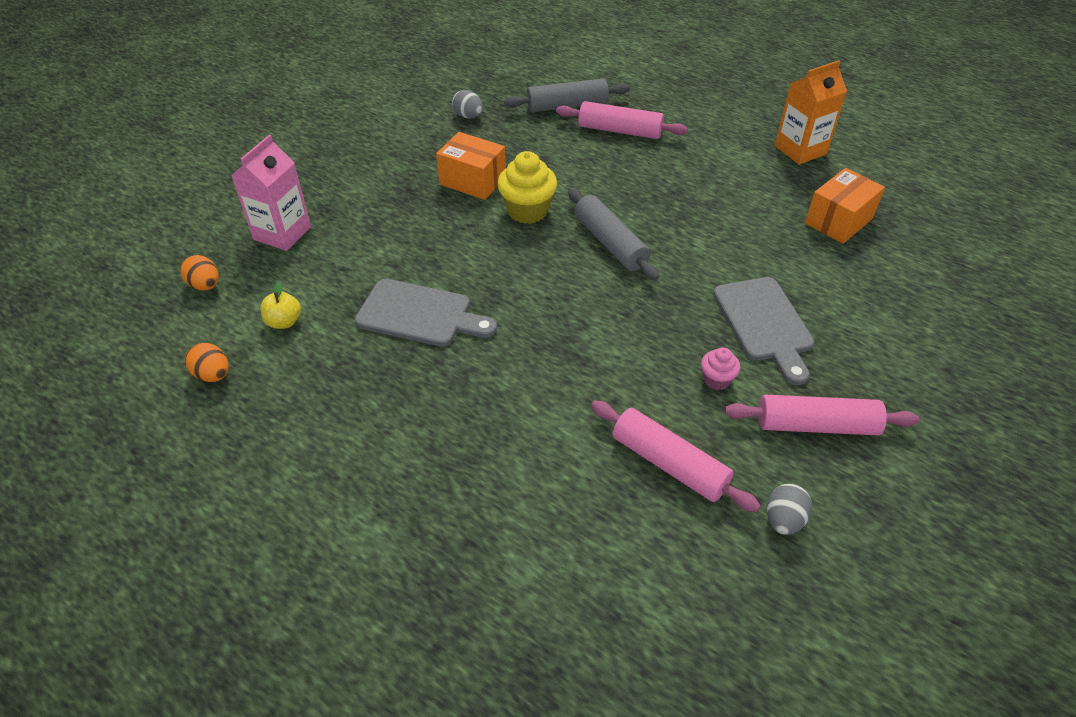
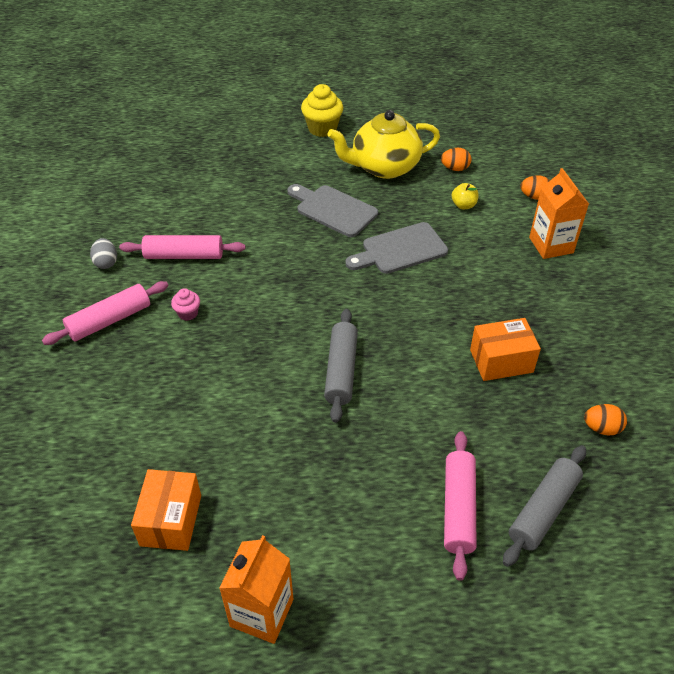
camera: 140 degrees right, 0 degrees up
(282, 233) = (551, 245): pink carton -> orange carton
(282, 436) = (384, 167): none -> yellow teapot
(468, 116) = (601, 428): grey egg -> orange egg
(527, 211) = (429, 360): yellow cupcake -> yellow cupcake (322, 128)
(610, 243) = (341, 370): grey rolling pin -> grey rolling pin turned 75 degrees clockwise
(619, 130) = (458, 508): pink rolling pin -> pink rolling pin turned 60 degrees counterclockwise
(764, 324) = (180, 371): grey cutting board -> grey cutting board (333, 209)

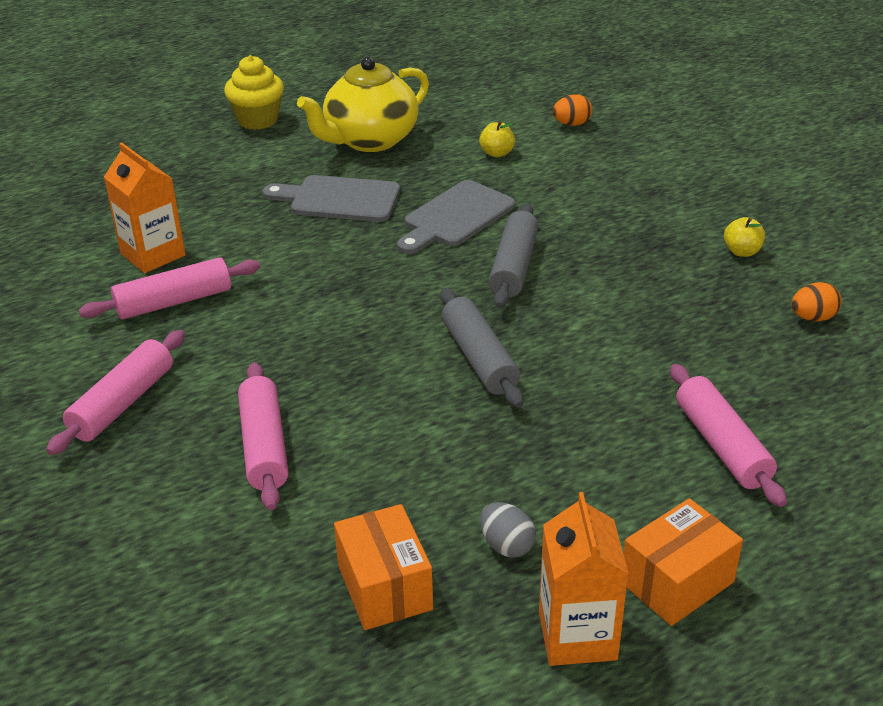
camera: 25 degrees left, 10 degrees down
(106, 263) = (65, 341): grey egg -> grey egg (506, 545)
(168, 385) = (264, 446): none -> pink rolling pin
(188, 313) = (230, 362): pink cupcake -> none
(455, 168) = (458, 120): orange egg -> none
(501, 361) = (658, 290): orange box -> orange box (677, 582)
(543, 510) = (812, 413): grey rolling pin -> grey rolling pin (514, 266)
(551, 245) = (626, 165): orange carton -> orange carton (153, 254)
(587, 350) = (742, 251): none -> yellow apple

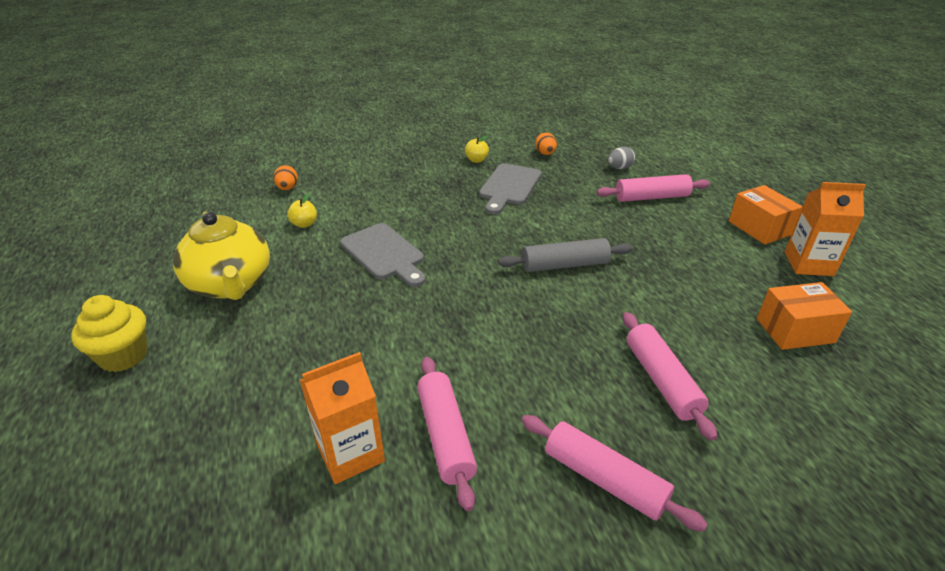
camera: 80 degrees left, 0 degrees up
(264, 446) = (661, 380): pink rolling pin -> pink rolling pin turned 75 degrees clockwise
(339, 199) = (321, 311): grey cutting board -> grey cutting board (509, 187)
(506, 545) = (745, 278): grey egg -> grey egg (619, 168)
(514, 266) = (461, 237): grey rolling pin -> none

